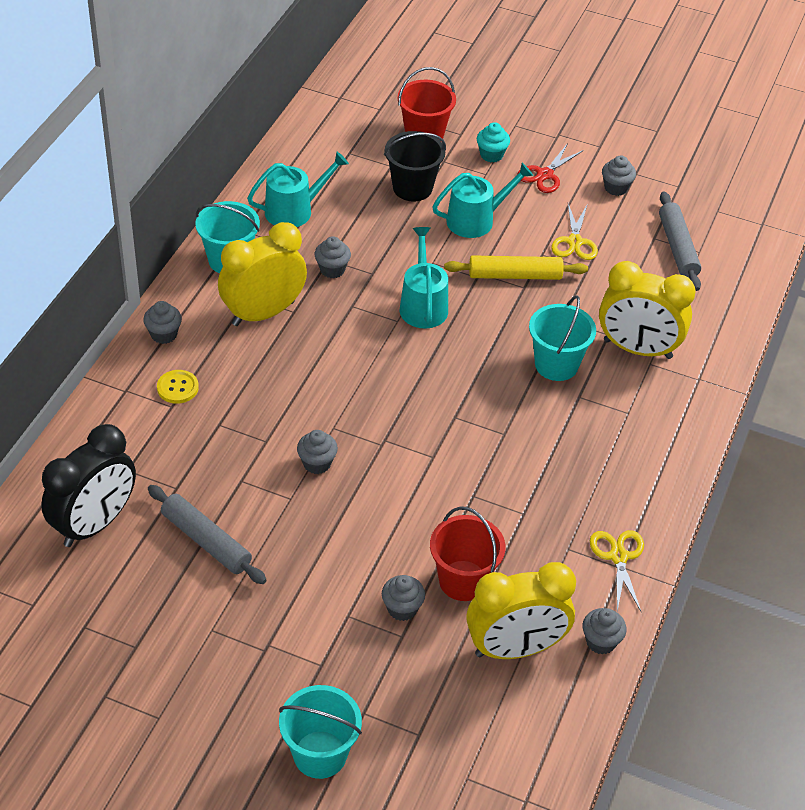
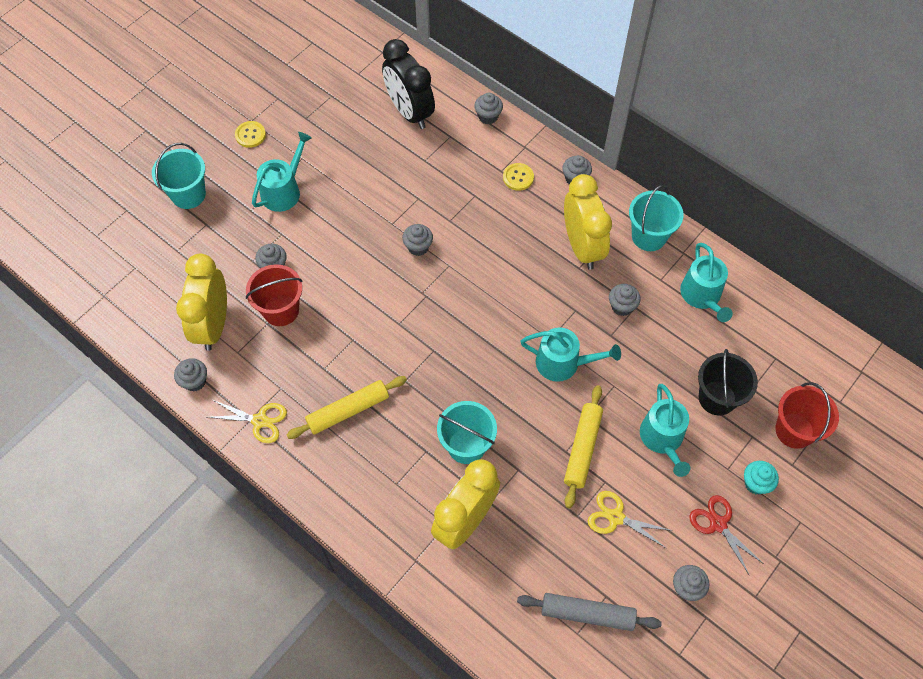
camera: 110 degrees right, 15 degrees up
(83, 437) = (488, 116): none -> grey cupcake
(186, 709) = (250, 135): none -> yellow button
(206, 541) = (373, 168): grey rolling pin -> none
(275, 634) = (284, 191): none -> turquoise watering can
(565, 476) = (348, 411): none -> yellow rolling pin

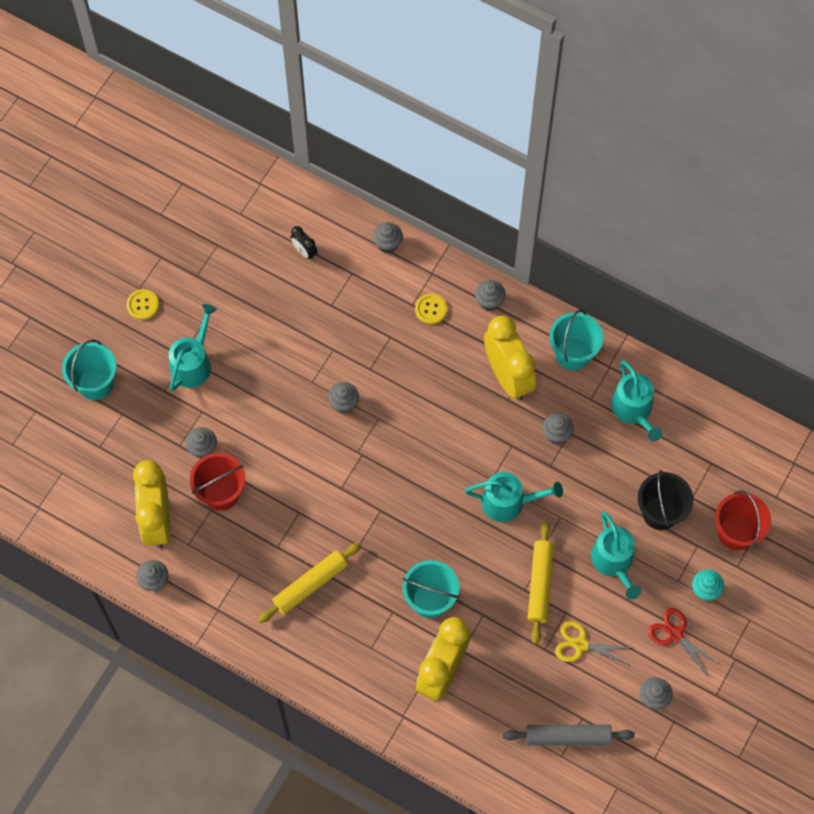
camera: 10 degrees left, 5 degrees up
(260, 421) = (227, 609): yellow scissors -> none
(409, 112) = (304, 251): black clock -> black clock, size x0.43

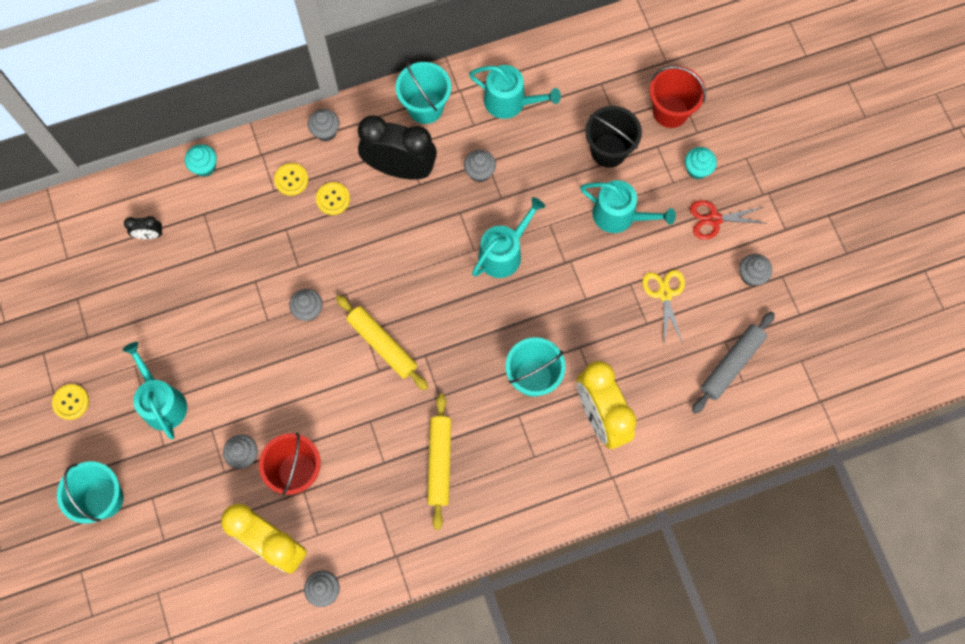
camera: 50 degrees left, 5 degrees up
(387, 244) = (205, 167): grey cupcake -> turquoise cupcake
(442, 350) = (333, 199): none -> yellow button
(508, 376) = (400, 168): yellow clock -> black clock
(540, 584) = (591, 284): yellow rolling pin -> yellow rolling pin (382, 344)
(580, 644) = (665, 294): yellow scissors -> yellow scissors turned 120 degrees clockwise

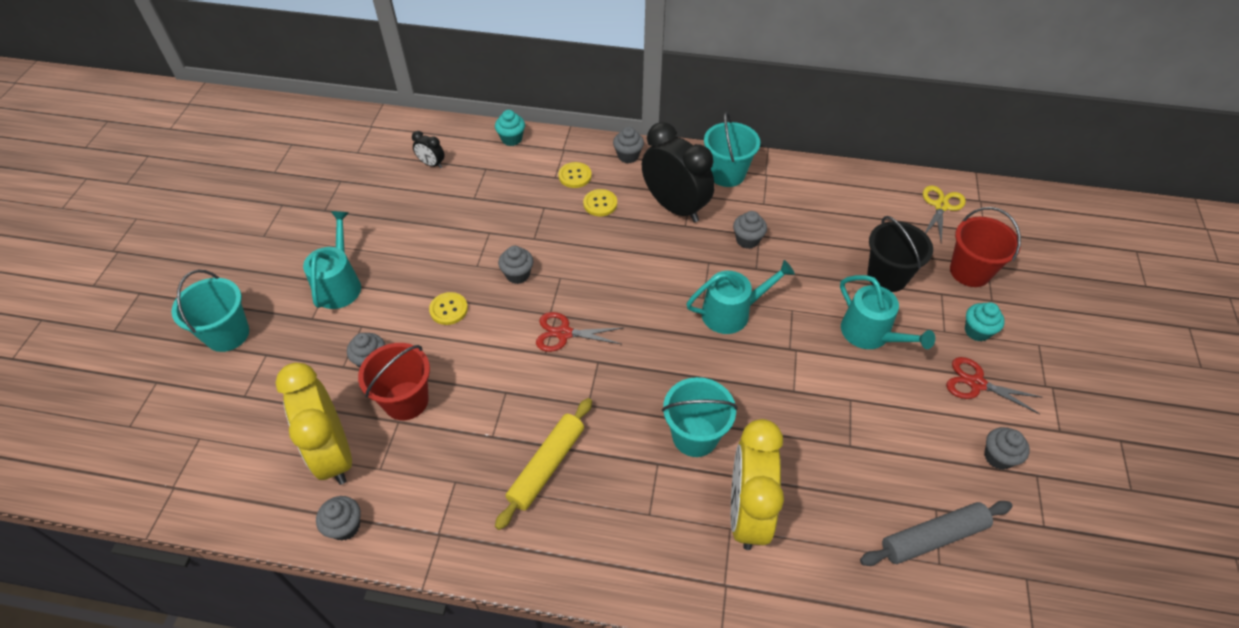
camera: 30 degrees right, 20 degrees down
(71, 402) = (270, 249): yellow button -> yellow button (448, 309)
(382, 344) = (564, 333): yellow rolling pin -> red scissors
(510, 102) = (808, 201): turquoise watering can -> none
(665, 294) = (885, 427): yellow scissors -> yellow scissors (941, 206)

